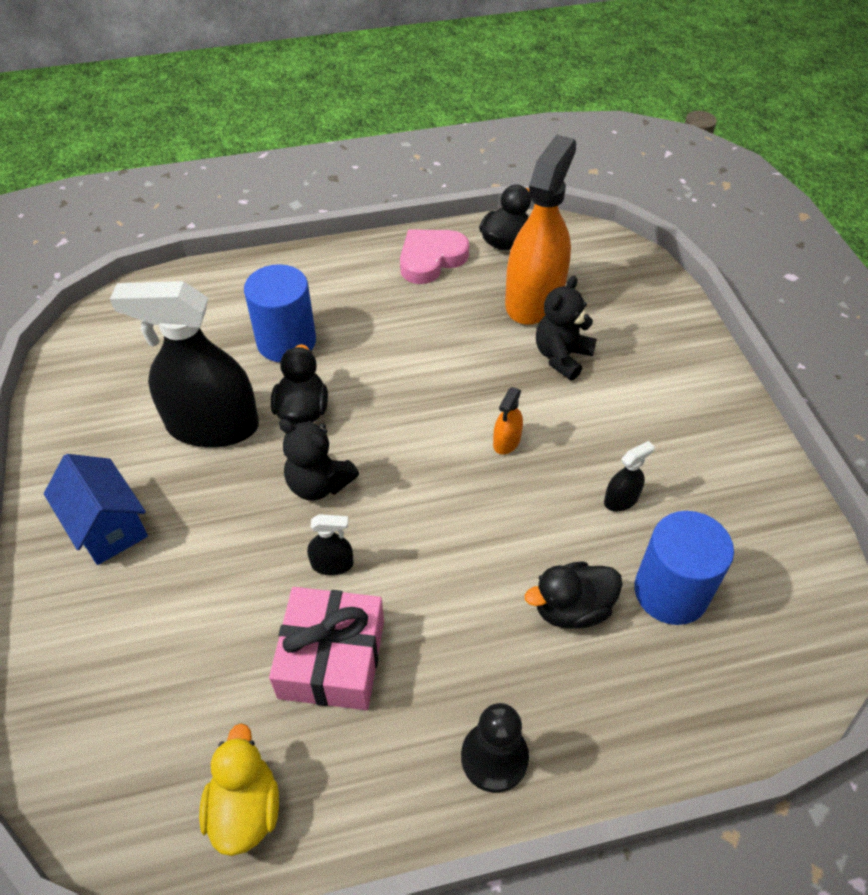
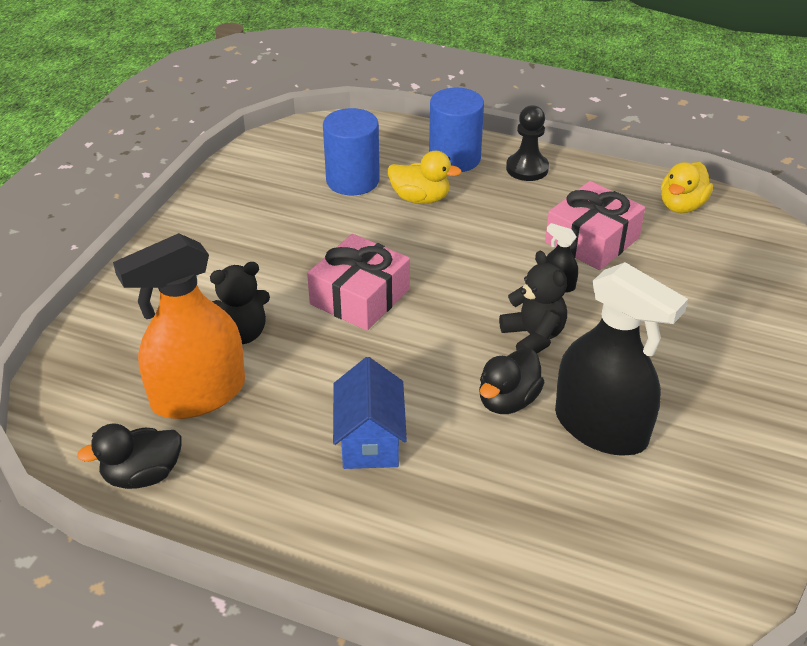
camera: 145 degrees left, 10 degrees down
(107, 526) = (730, 387): blue house -> blue house (370, 440)
(286, 341) = (477, 479): blue cylinder -> blue cylinder (454, 158)
(431, 259) = (242, 497): pink heart -> none
(506, 441) = (360, 296): orange spray bottle -> pink gift
(571, 609) = (420, 198): black duck -> yellow duck
(621, 499) = (323, 229): black spray bottle -> none

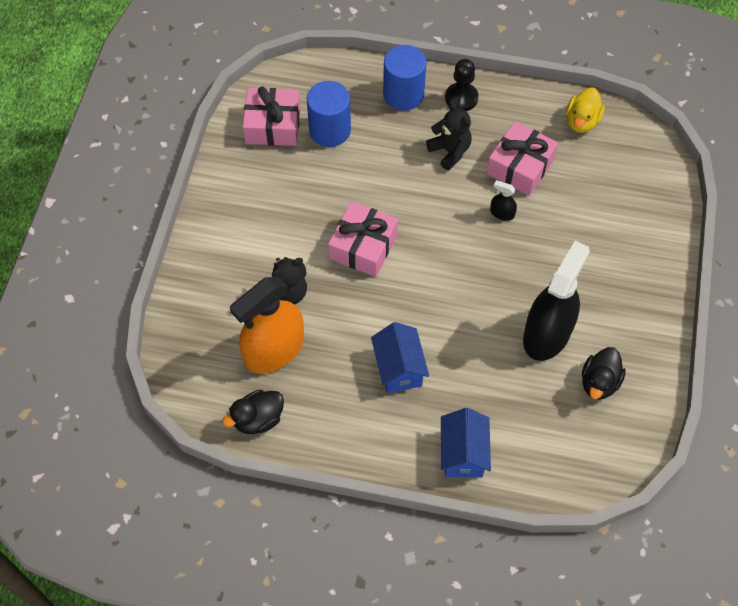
camera: 10 degrees left, 20 degrees up
(284, 169) = (273, 125): none -> pink gift
(420, 198) = (386, 142): yellow duck -> none
(440, 566) = (463, 453): none -> blue house
(508, 400) = (483, 322): black duck -> black duck (599, 382)
(533, 337) = (492, 264): black teddy bear -> black teddy bear (450, 151)
(600, 427) = (547, 334): black spray bottle -> black spray bottle turned 90 degrees counterclockwise

